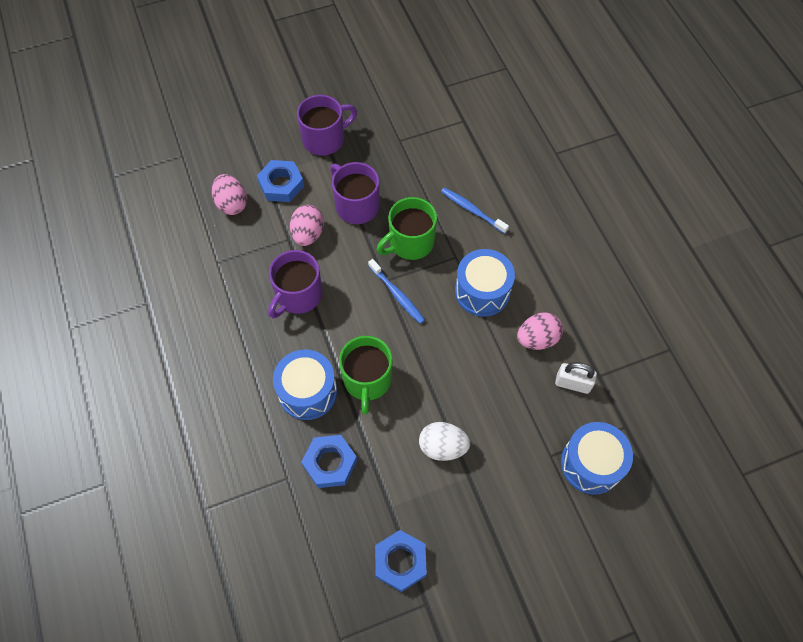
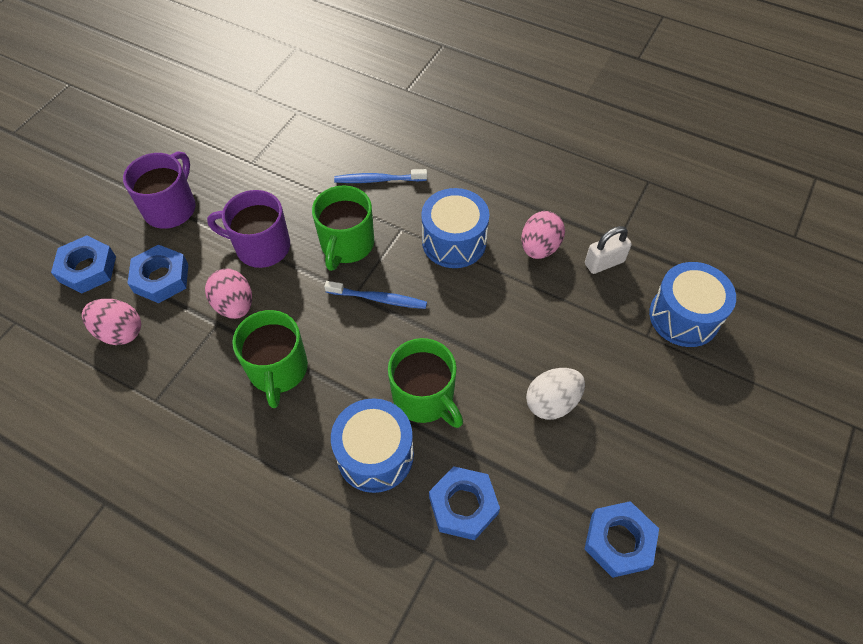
camera: 40 degrees left, 5 degrees down
(246, 148) = (87, 269): none -> blue nut
(298, 295) = (278, 370): purple mug -> green mug

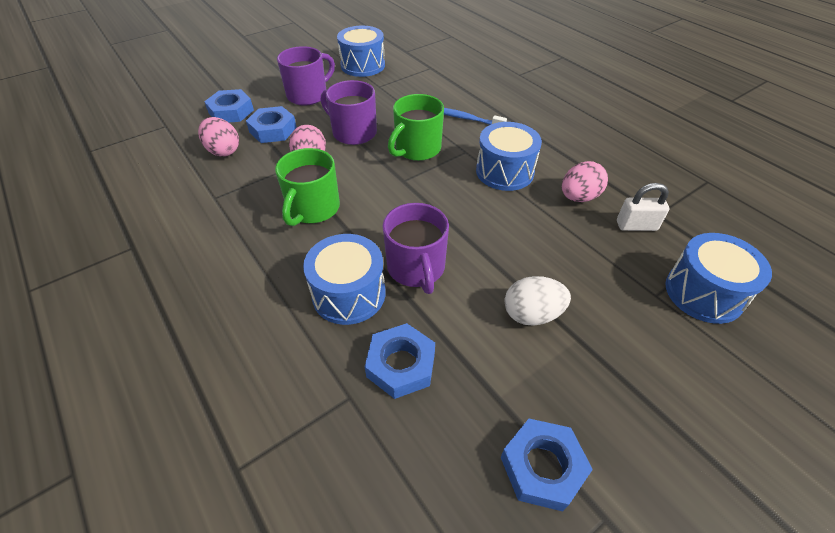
camera: 25 degrees right, 10 degrees down
(211, 135) = (363, 65): none -> blue drum
(378, 299) = (420, 189): blue toothbrush -> none
(424, 397) = (416, 268): green mug -> purple mug

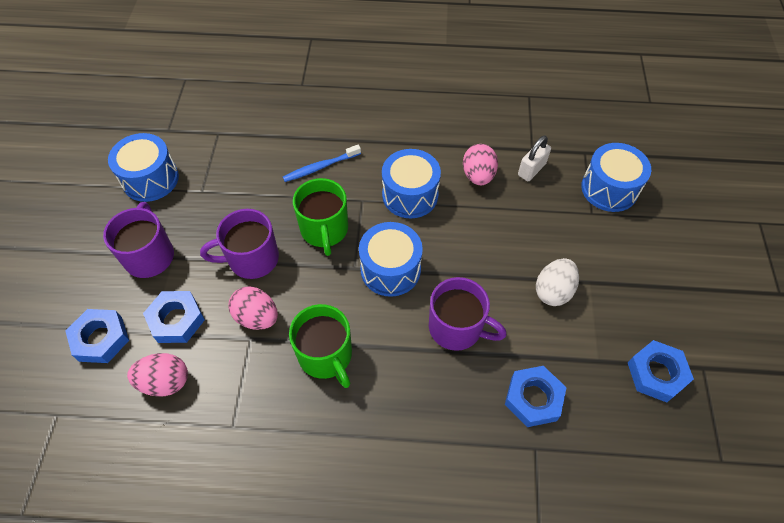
camera: 50 degrees left, 10 degrees up
(349, 294) = (444, 390): blue drum -> blue drum (390, 269)

